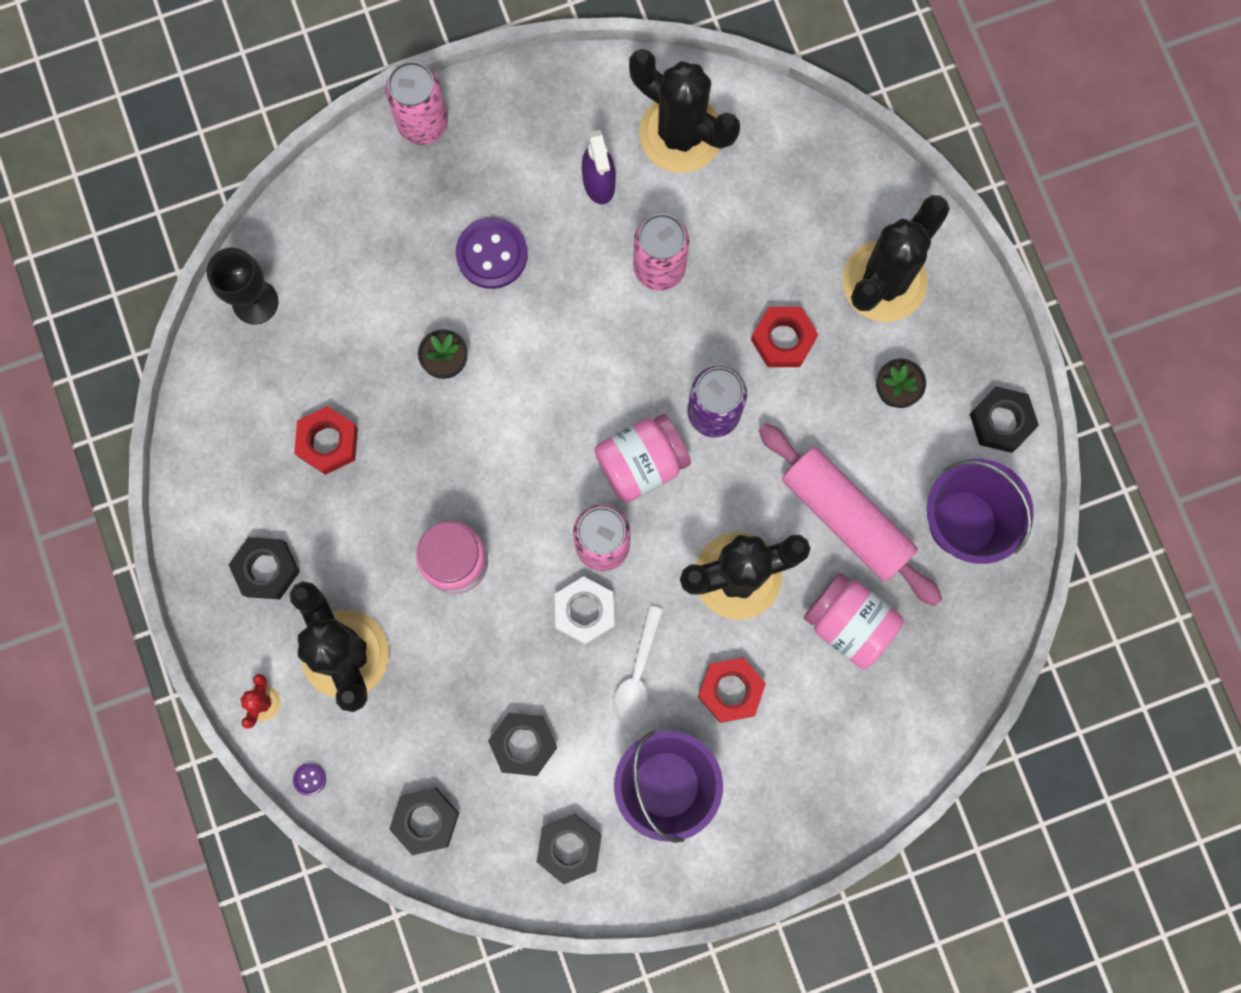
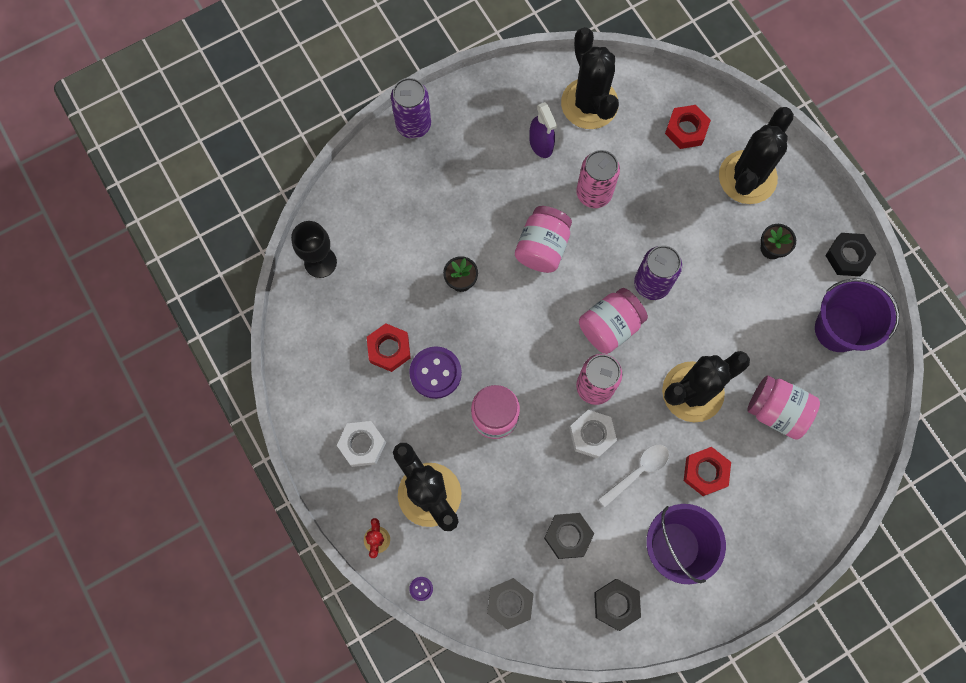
camera: 10 degrees left, 5 degrees down
(266, 569) = (362, 445): black nut -> white nut
(423, 123) = (413, 124): pink can -> purple can
(492, 254) = (478, 203): purple button -> purple button (435, 373)
(570, 334) = (542, 247): none -> pink jar
(637, 673) = (638, 472): white spoon -> white spoon turned 135 degrees counterclockwise
(680, 134) = (589, 103): black cactus -> black cactus turned 45 degrees clockwise
(783, 339) = (688, 227): red nut -> red nut (686, 130)
(846, 517) = (758, 339): pink rolling pin -> none

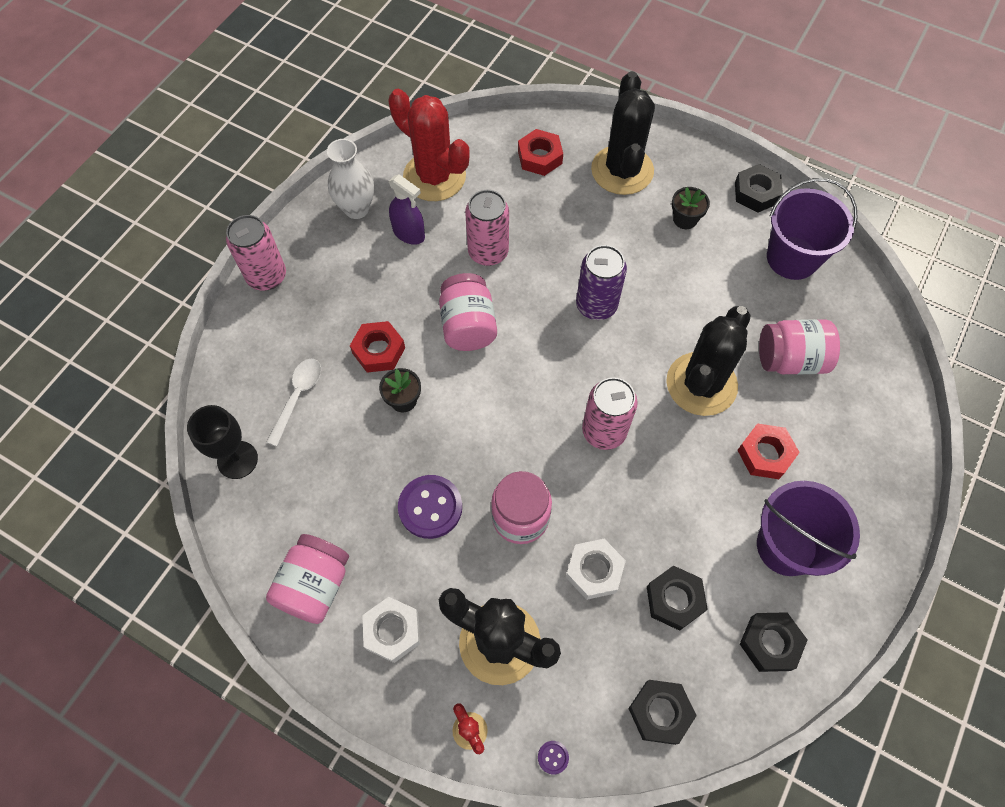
camera: 30 degrees left, 10 degrees down
(389, 349) = (365, 510): red nut -> red nut (378, 350)
(413, 124) = (267, 276): purple can -> pink can
(512, 101) = (356, 209): none -> white vase
(589, 103) = (434, 177): black cactus -> red cactus
(592, 435) = (631, 480): white nut -> white nut (594, 571)
(609, 326) = (581, 365): pink jar -> pink jar (315, 585)
(638, 472) = (701, 491): white spoon -> white spoon (298, 397)

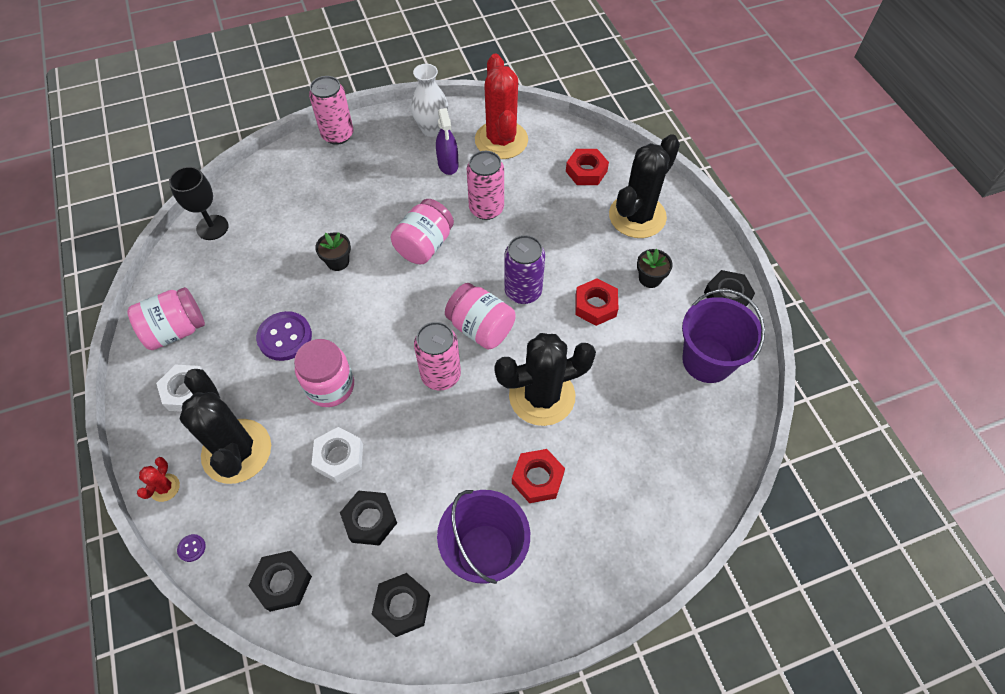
camera: 40 degrees right, 5 degrees down
(298, 397) = (281, 216): white spoon -> none
(378, 350) = (355, 222): red nut -> red nut (595, 306)
(790, 359) = (628, 429): pink jar -> pink jar (480, 328)

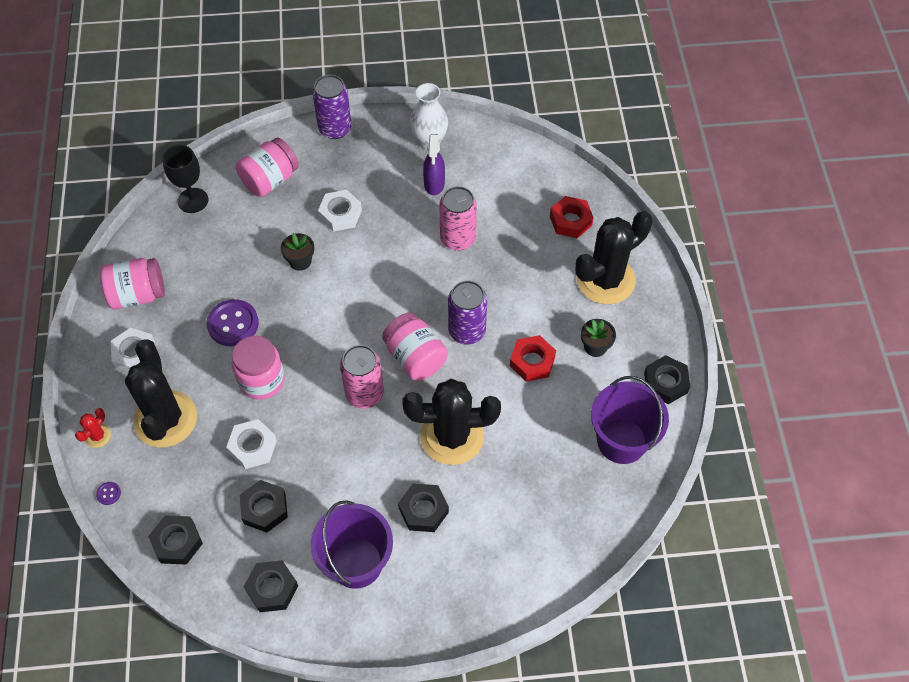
camera: 15 degrees right, 0 degrees up
(338, 135) = (335, 128): pink can -> purple can
(365, 210) = (340, 214): none -> white nut
(424, 245) = (386, 263): pink jar -> pink jar (270, 180)
(501, 140) = (495, 168): red cactus -> none
(537, 478) = (423, 510): red nut -> black nut

